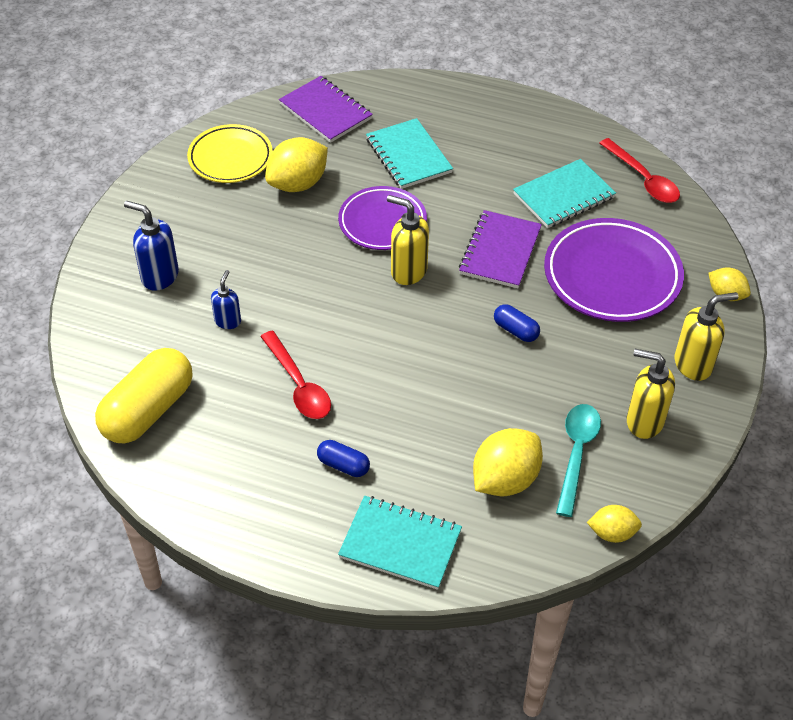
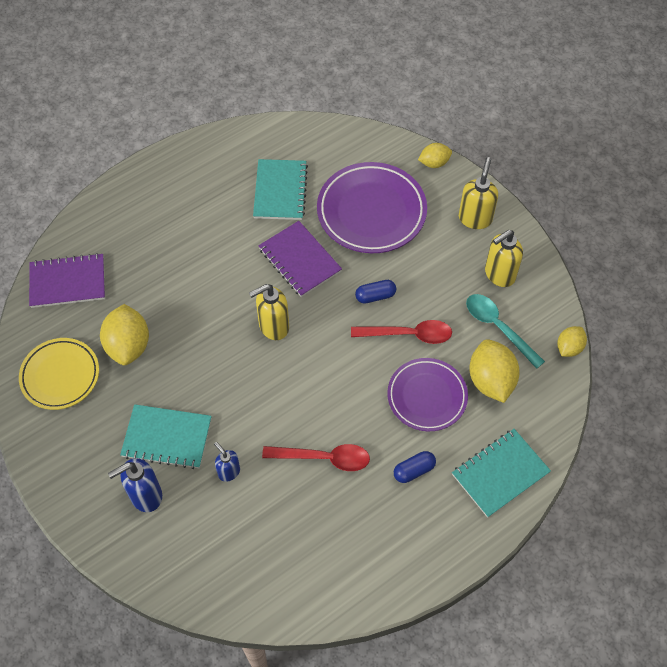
camera: 55 degrees left, 10 degrees up
(148, 410) = (274, 574): yellow capsule -> none
(382, 222) = (214, 314): purple plate -> purple plate (427, 396)
(408, 156) = (162, 257): turquoise notebook -> turquoise notebook (167, 437)
(643, 179) = (303, 138): red spoon -> red spoon (408, 334)

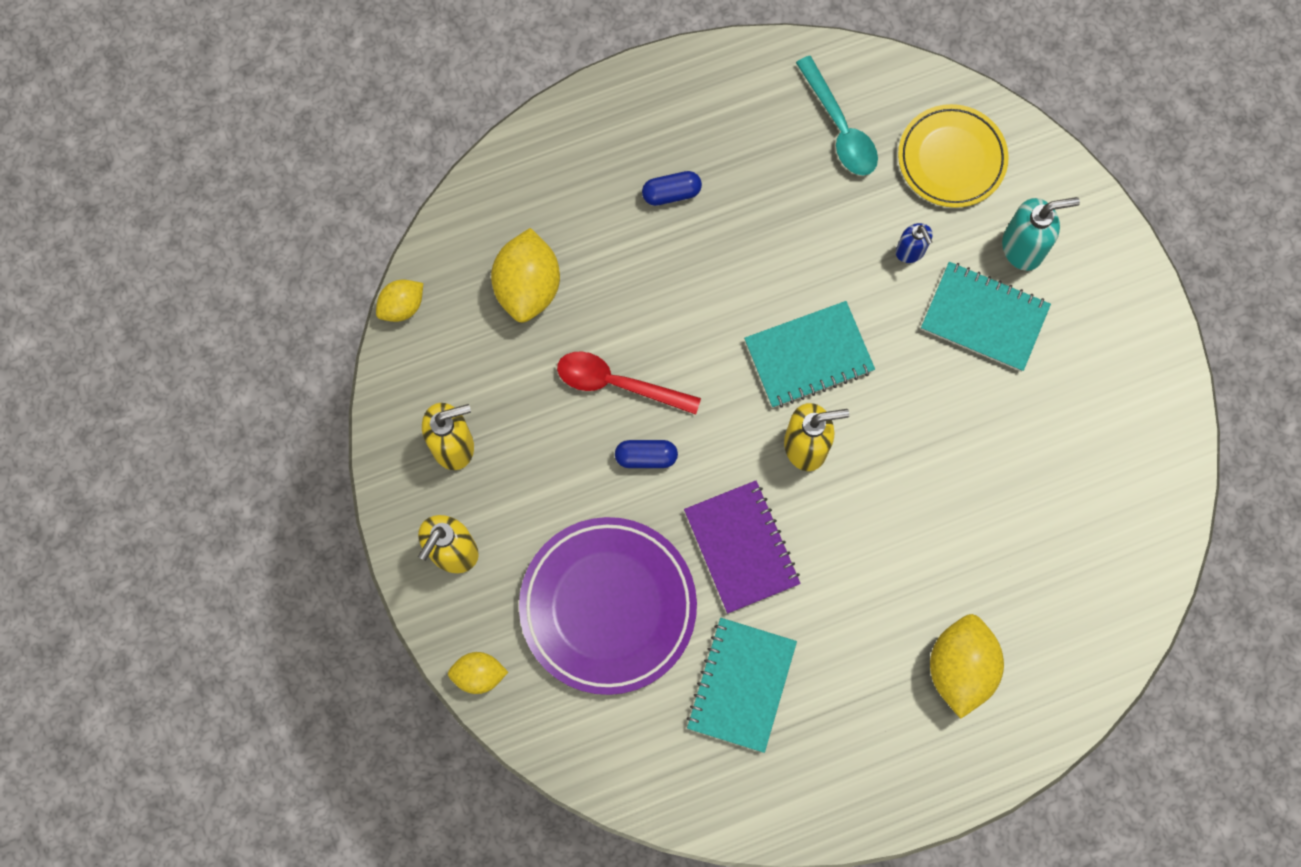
camera: 165 degrees left, 15 degrees up
(60, 376) = (1121, 446): yellow plate -> yellow plate (951, 159)
(68, 282) = (1098, 600): purple notebook -> none
(128, 345) = (1019, 469): yellow lemon -> yellow lemon (960, 668)
(145, 495) = (1023, 247): blue soap dispenser -> turquoise soap dispenser
(324, 458) = (783, 238): red spoon -> none
(427, 396) = (622, 286): purple plate -> none
(498, 327) = (487, 361): turquoise spoon -> turquoise spoon (839, 127)
(500, 473) = (563, 161): turquoise notebook -> turquoise notebook (808, 356)

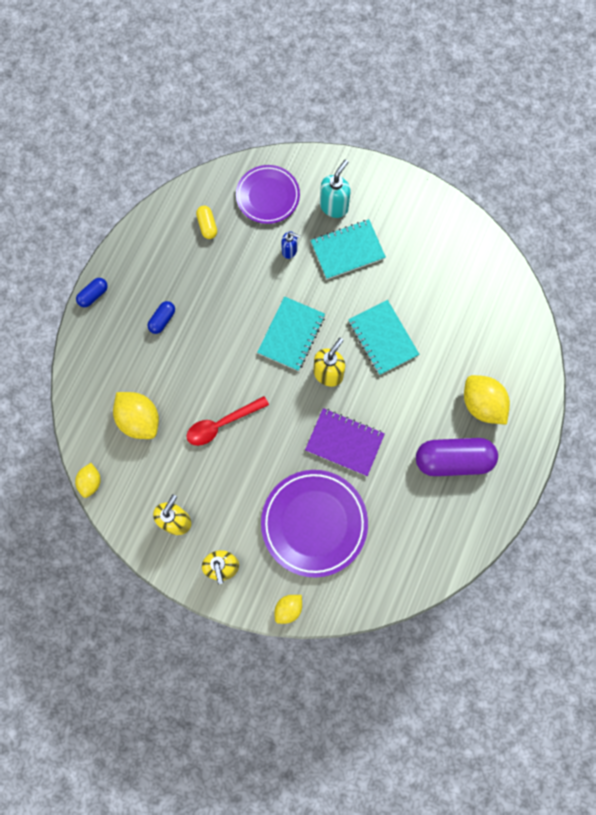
camera: 45 degrees left, 0 degrees up
(646, 457) = (265, 443): blue capsule -> blue capsule (93, 295)
(741, 685) = (402, 500): turquoise notebook -> turquoise notebook (383, 338)
(839, 127) = (207, 225): turquoise spoon -> yellow capsule
(853, 698) = (453, 460): none -> purple capsule
(951, 159) = (268, 196): yellow plate -> purple plate

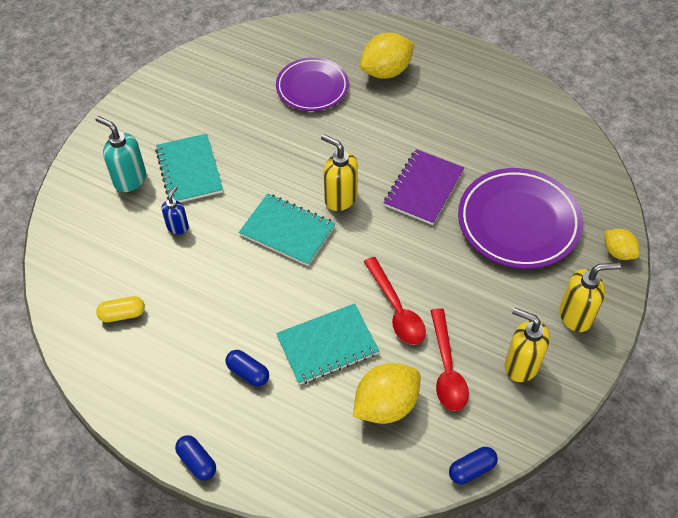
camera: 85 degrees left, 20 degrees down
(90, 482) = (472, 469): yellow lemon -> blue capsule
(171, 463) = (447, 368): none -> red spoon
(268, 196) = (98, 245): purple plate -> purple plate (312, 88)
(383, 338) = (303, 146): turquoise notebook -> turquoise notebook (327, 345)
(453, 460) = (445, 98): purple capsule -> none

